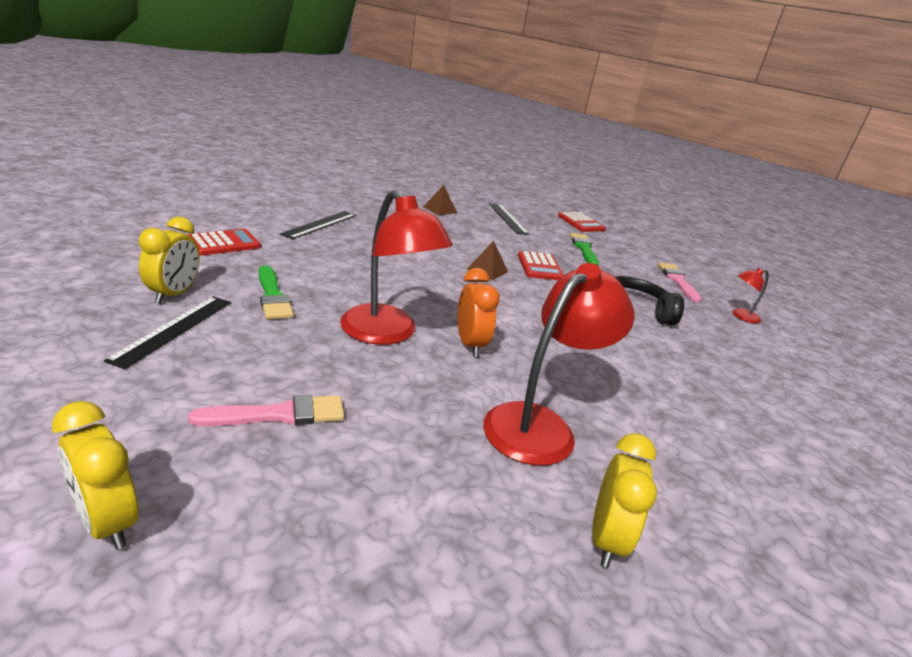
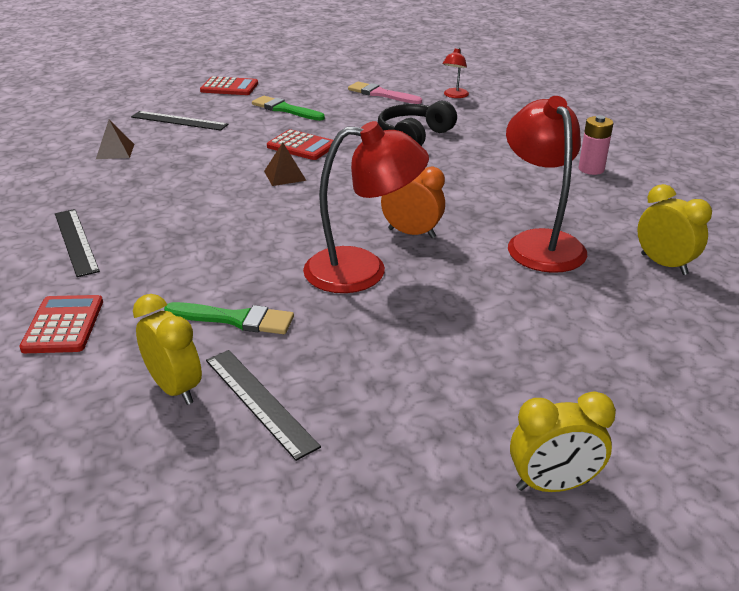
camera: 50 degrees left, 5 degrees up
(279, 414) = (456, 365): pink brush -> none
(739, 433) = (591, 169): none -> pink battery

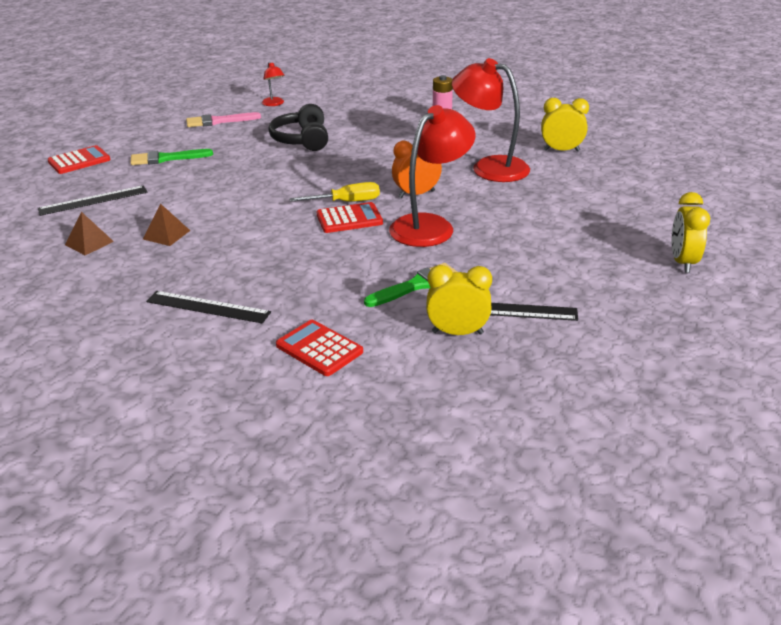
camera: 45 degrees left, 0 degrees up
(285, 175) = (266, 199): brown pyramid -> brown pyramid (166, 234)
(301, 146) = (236, 177): red calculator -> red calculator (349, 219)
(338, 209) = (346, 202): none -> yellow screwdriver
(553, 485) = (682, 262): yellow clock -> yellow clock turned 150 degrees clockwise

